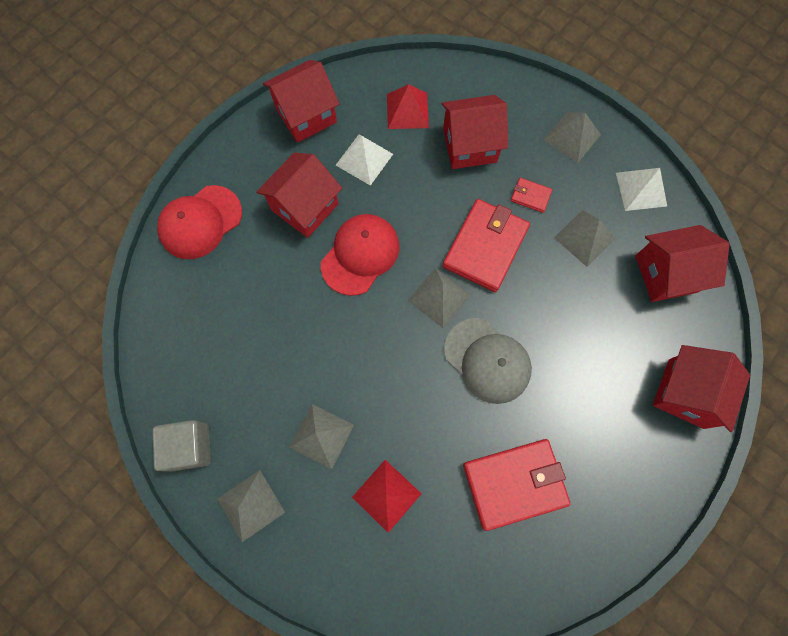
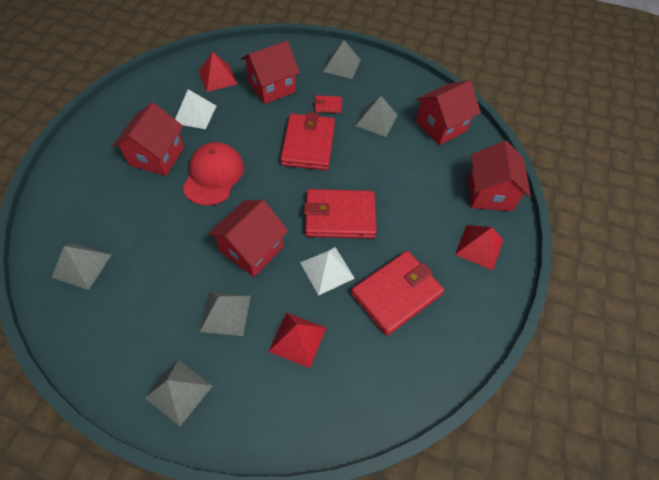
camera: 25 degrees left, 15 degrees down
(190, 447) = (106, 363): grey cube -> none
(200, 222) = (69, 190): red cap -> none
(306, 115) = (139, 98): red house -> red house (252, 249)
(439, 297) = (286, 186): grey pyramid -> grey pyramid (82, 266)
(487, 360) = (340, 216): grey cap -> red wallet
(639, 461) = (479, 247): none -> red pyramid
(641, 189) = (401, 83): white pyramid -> white pyramid (327, 270)

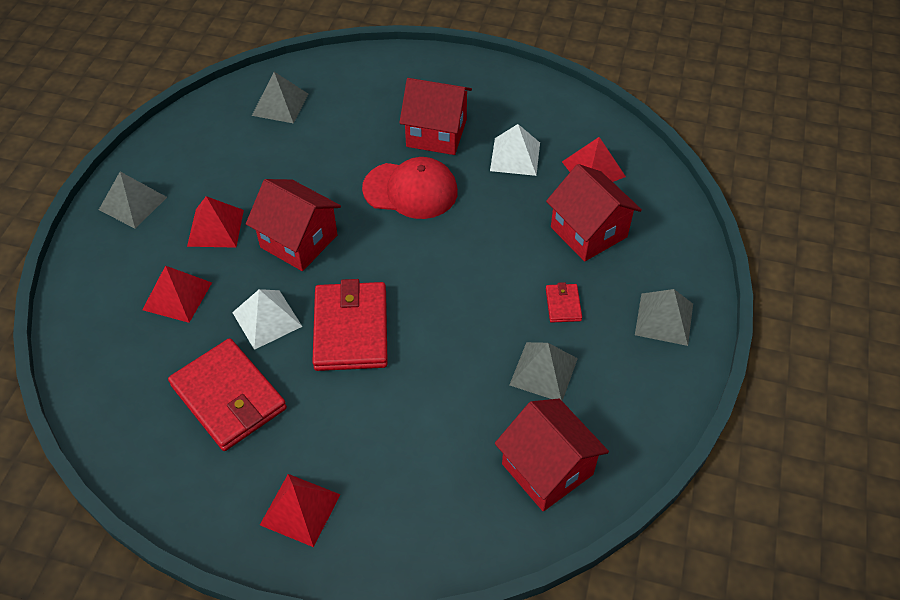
camera: 90 degrees right, 5 degrees down
(225, 313) = (215, 227): grey pyramid -> red pyramid
(308, 144) = (478, 285): red wallet -> none
(489, 193) = (404, 536): red house -> none

